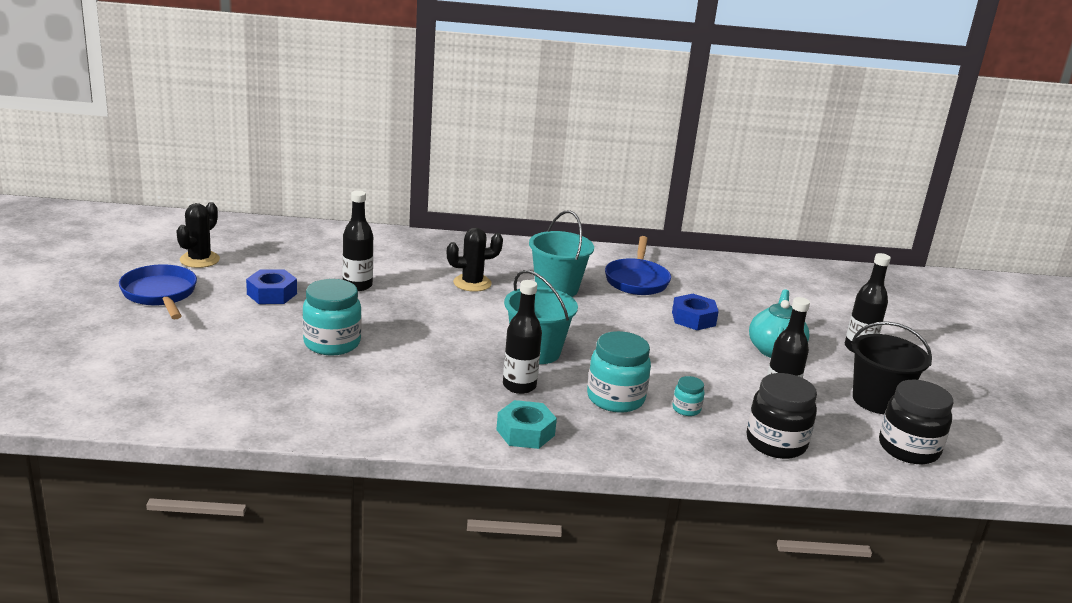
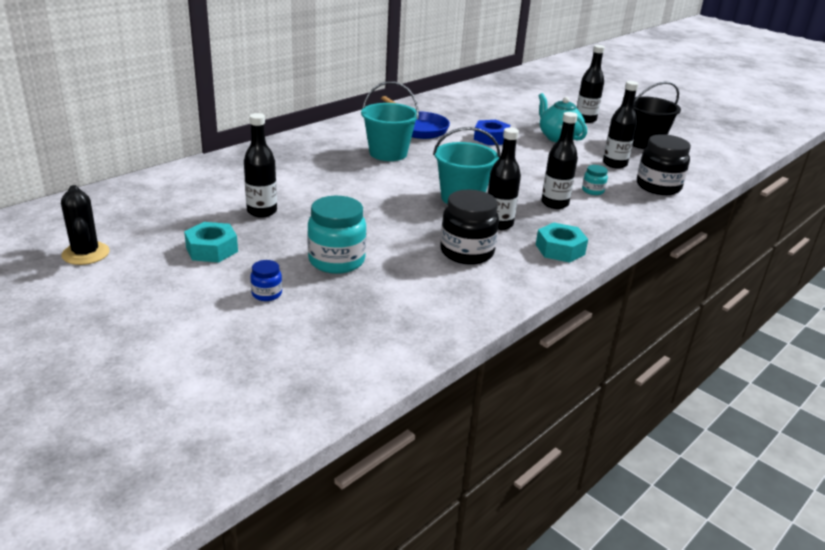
camera: 45 degrees left, 5 degrees up
(160, 295) = (116, 299): blue pan -> none
(243, 339) = (267, 294): none -> blue jar
(272, 294) = (212, 249): blue nut -> turquoise nut
(472, 283) = (333, 173): black cactus -> none
(615, 399) = (554, 203): turquoise jar -> black bottle
(908, 449) = (699, 160): black jar -> black jar (467, 252)

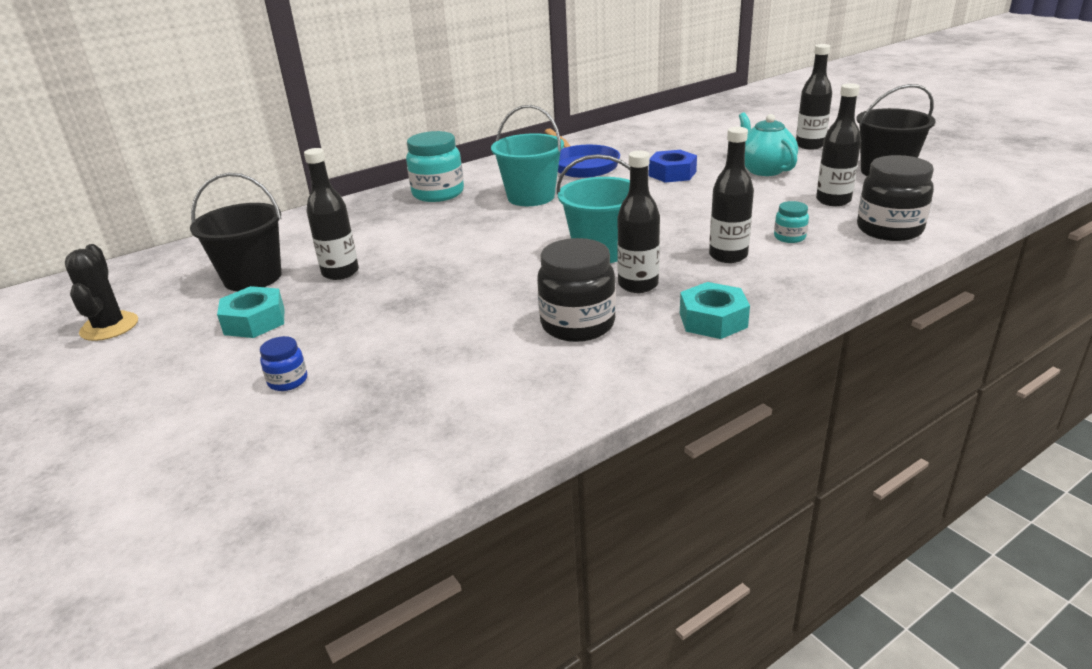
camera: 15 degrees right, 0 degrees up
(188, 215) = (253, 278): none -> black bucket
(336, 261) = (399, 336): turquoise jar -> turquoise jar (438, 193)

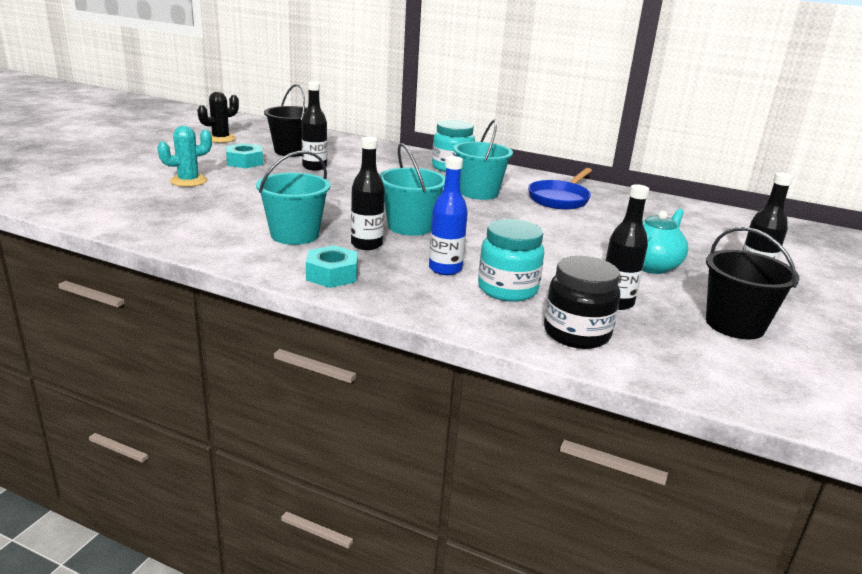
camera: 55 degrees right, 5 degrees down
(288, 381) = (188, 181): blue jar -> turquoise cactus
(577, 325) = (294, 235): black jar -> turquoise bucket
(672, 174) = (587, 231): blue nut -> none
(728, 256) = (445, 269): black bottle -> blue bottle
(789, 237) = (507, 289): turquoise jar -> turquoise jar, size x2.03

